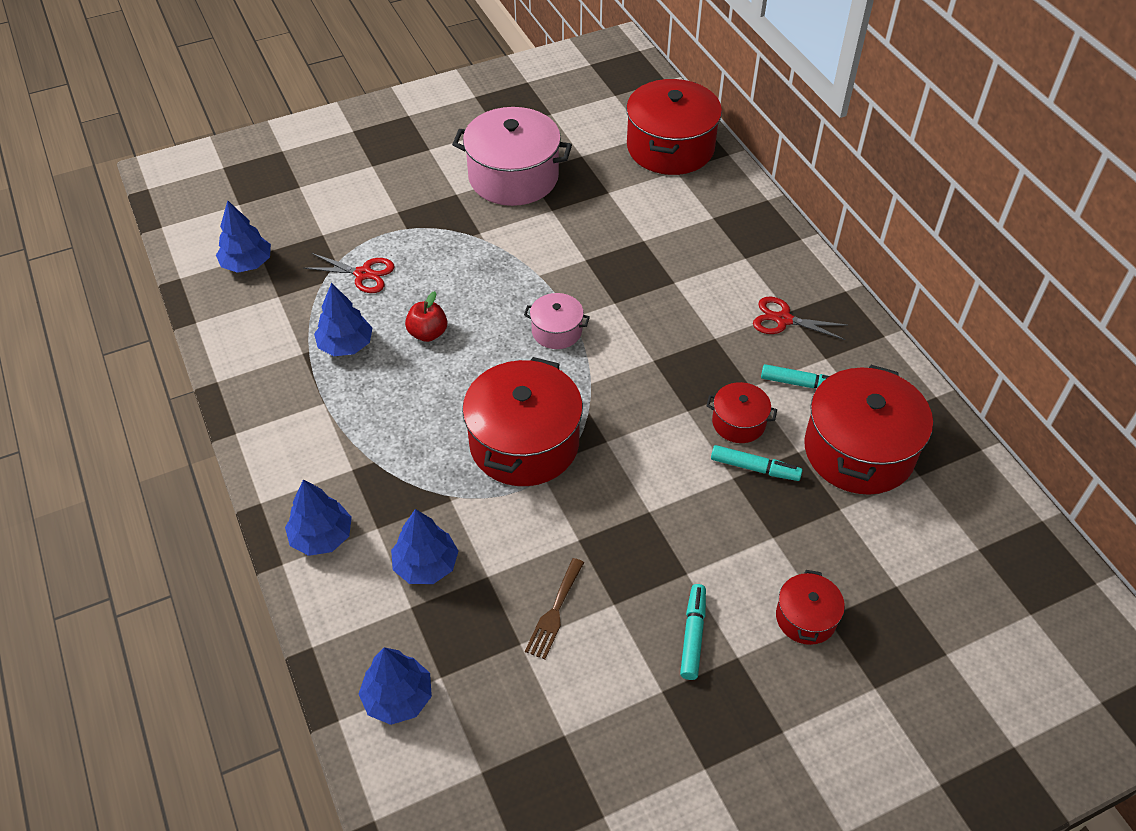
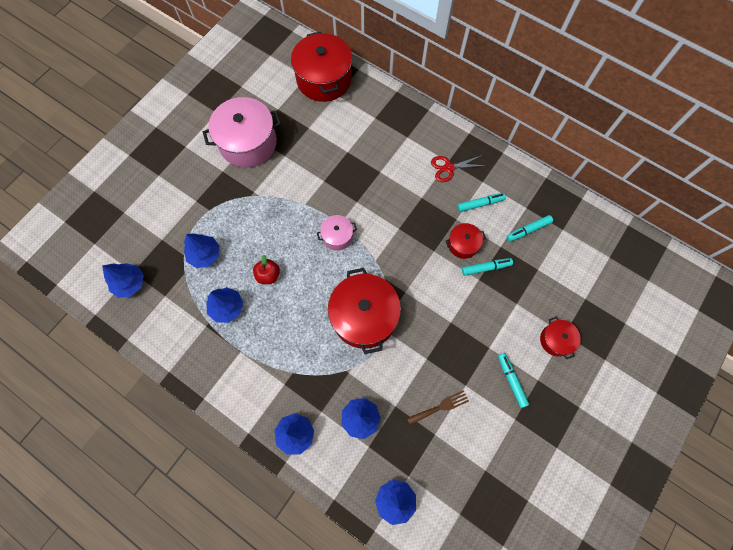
camera: 30 degrees left, 20 degrees up
(363, 274) = (205, 254): red scissors -> blue tree
(554, 612) = (440, 407): brown fork -> brown fork turned 105 degrees counterclockwise
(859, 450) = (528, 230): red pot -> turquoise marker

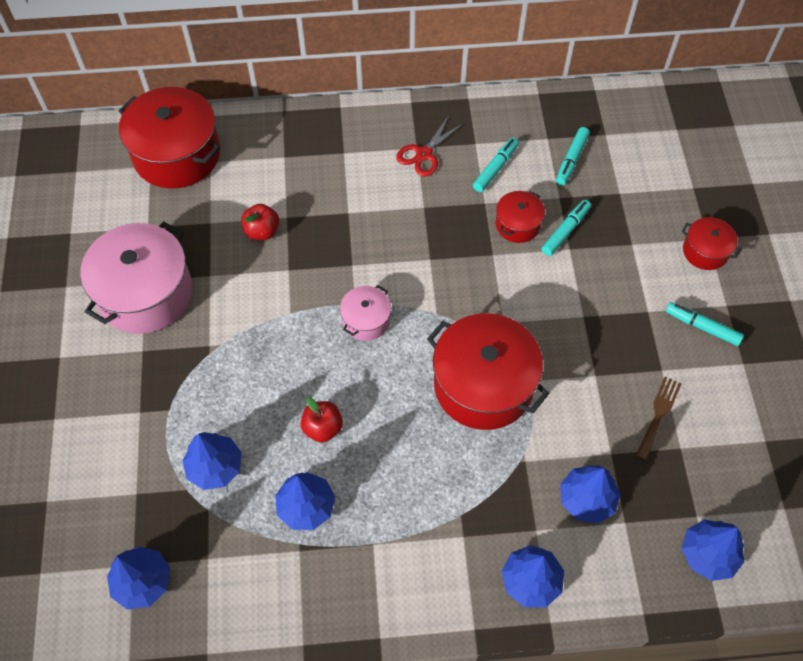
camera: 40 degrees left, 10 degrees down
(329, 151) = (262, 231): none -> red apple

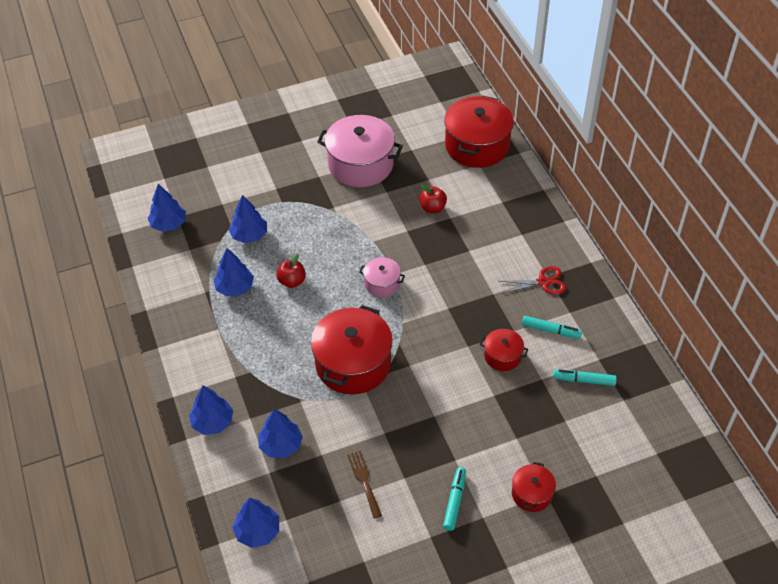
camera: 75 degrees right, 10 degrees down
(424, 154) = (543, 282): red scissors -> red scissors turned 150 degrees clockwise
(565, 231) = (510, 389): turquoise marker -> none
(658, 414) = (364, 481): brown fork -> brown fork turned 120 degrees counterclockwise

